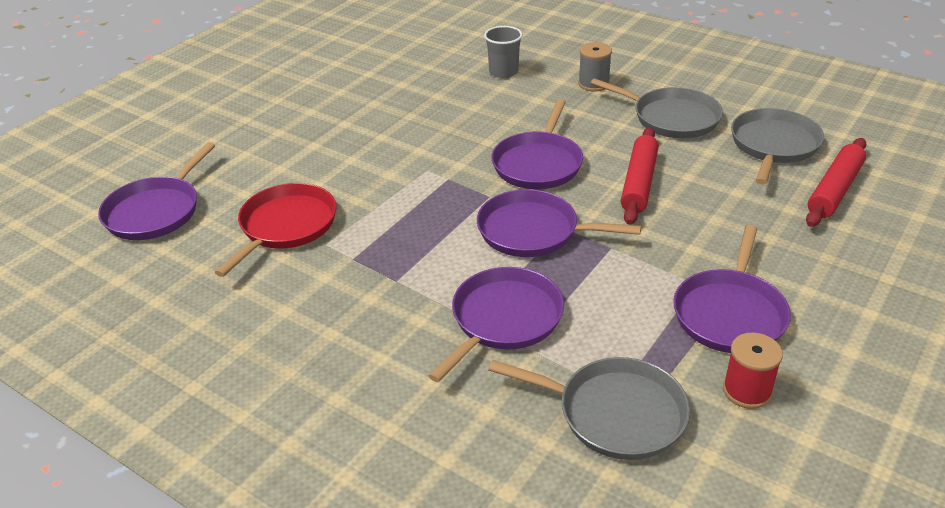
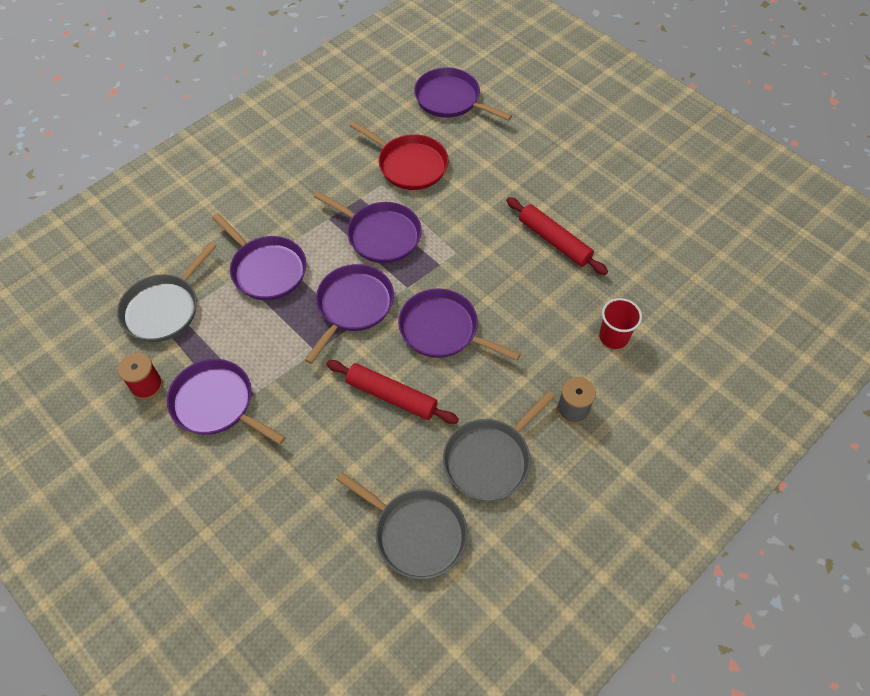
camera: 100 degrees right, 20 degrees up
(414, 230) = (380, 235): none -> purple pan
(503, 72) = (613, 337): grey cup -> red cup
(834, 190) = (330, 553): red rolling pin -> red rolling pin (554, 241)

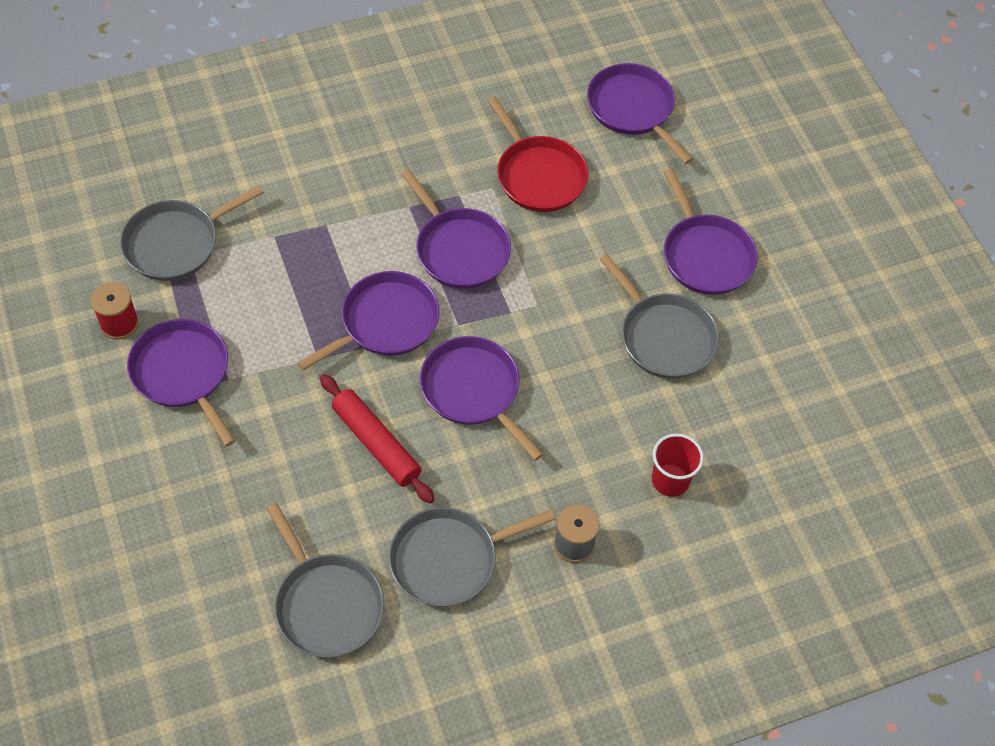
camera: 20 degrees right, 0 degrees up
(266, 269) = (309, 241): purple pan -> purple pan (705, 255)
(554, 241) = (663, 336): red rolling pin -> grey pan

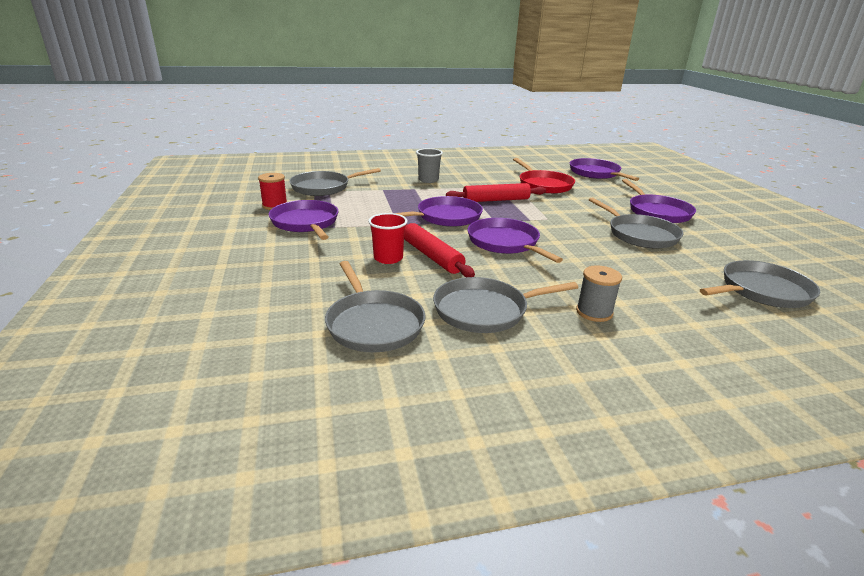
camera: 10 degrees right, 30 degrees down
(344, 185) = (428, 180): none -> grey cup
(459, 249) = (496, 200): purple pan -> red rolling pin
(670, 480) = (668, 289): red cup -> red cup (388, 258)
(783, 467) = (761, 291): none -> grey pan

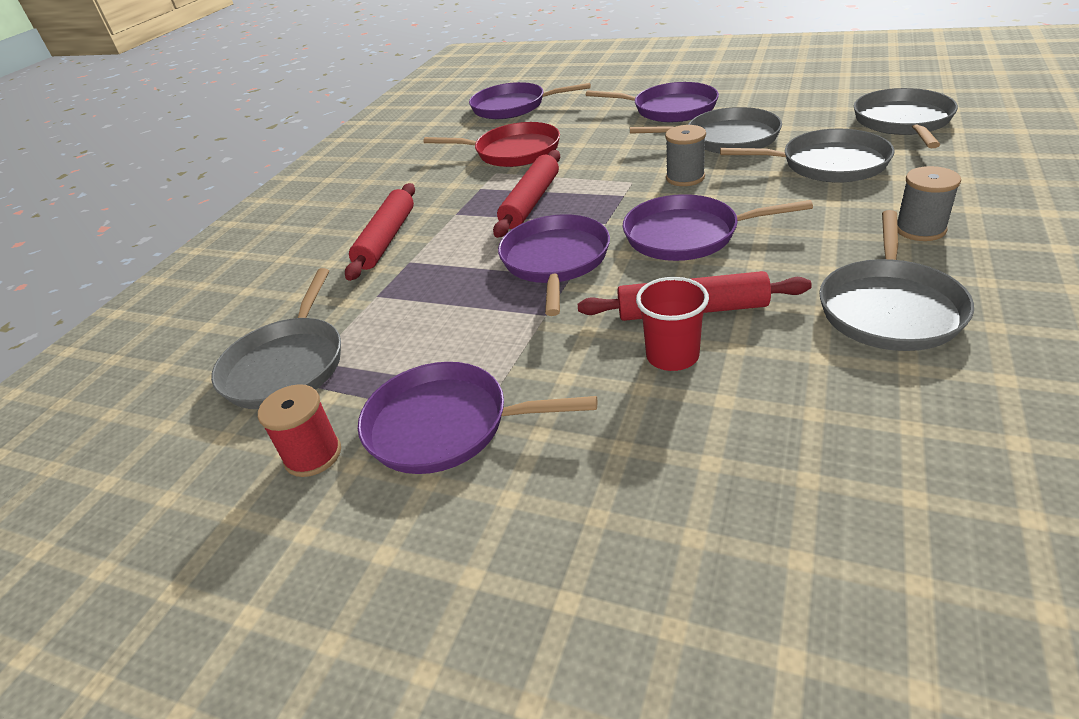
camera: 50 degrees left, 10 degrees up
(373, 324) = (899, 425): grey pan -> grey pan (828, 164)
(428, 180) = (386, 239): grey cup -> red rolling pin
(571, 231) = (685, 177): none -> grey spool

